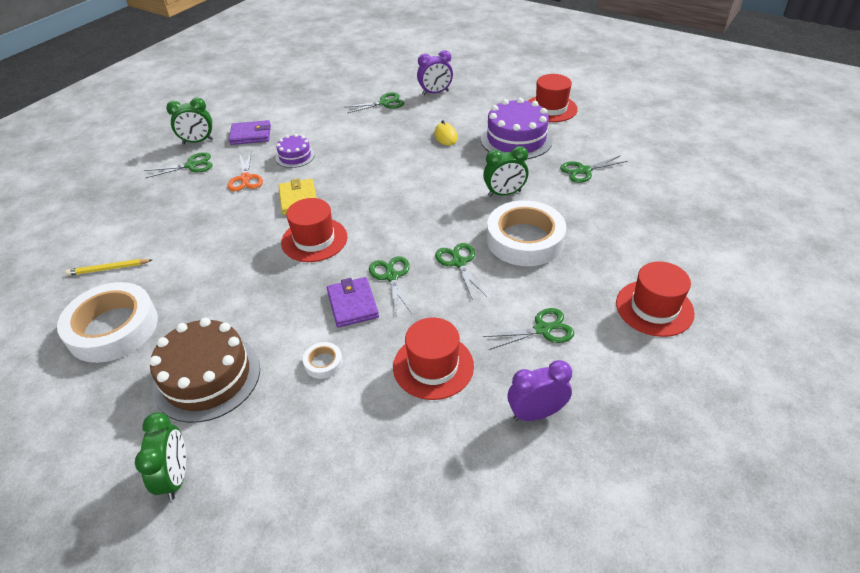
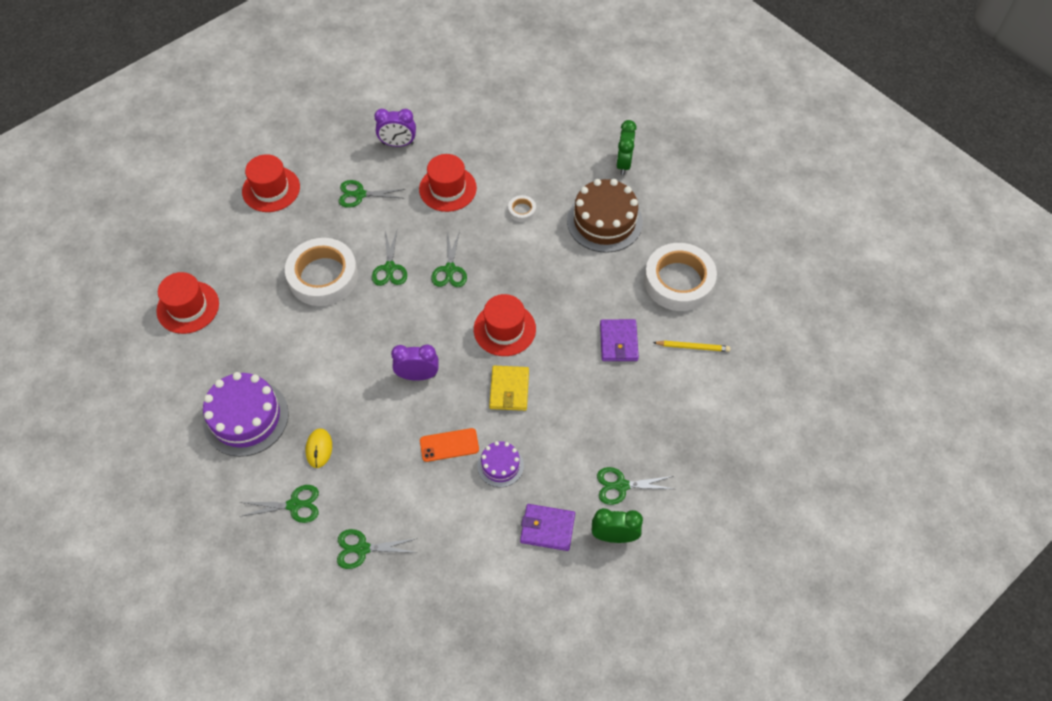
camera: 165 degrees left, 15 degrees up
(245, 178) = (560, 441): orange scissors -> none
(341, 158) = (449, 445): none -> orange phone
(352, 304) = (488, 252): purple wallet -> purple wallet (618, 342)
(435, 93) = (287, 552): purple clock -> purple clock (418, 375)
(504, 193) = (308, 336): green clock -> none
(550, 108) = (169, 465): red hat -> red hat (188, 307)
(584, 171) = (212, 345): green scissors -> green scissors (294, 505)

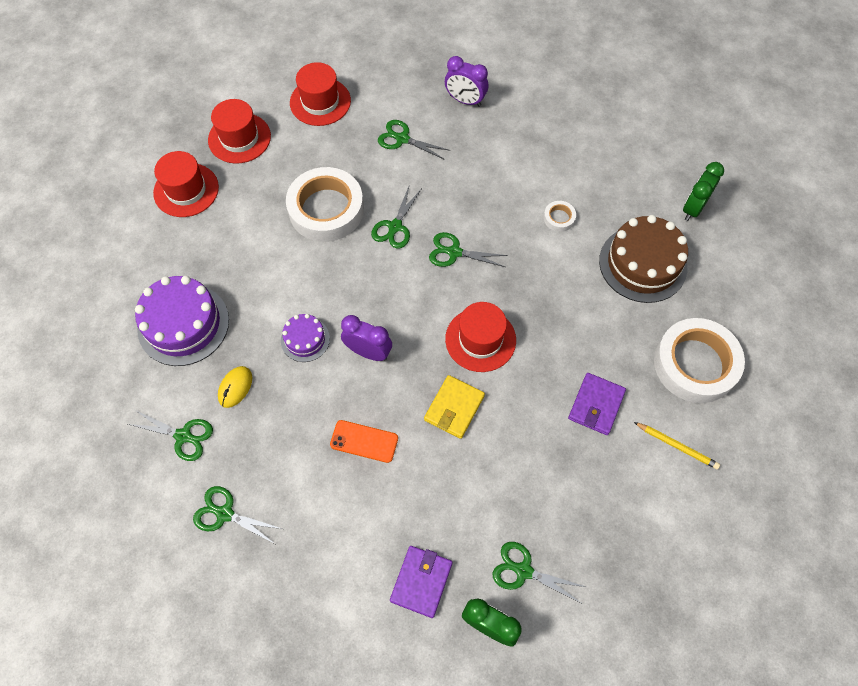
camera: 25 degrees right, 5 degrees up
(447, 189) = (493, 166): red hat -> red hat (239, 138)
(450, 269) = (454, 252): green scissors -> green scissors turned 75 degrees clockwise
(500, 465) = (405, 487): purple cake -> purple cake (305, 339)
(547, 528) = (421, 582): purple wallet -> purple wallet turned 75 degrees clockwise

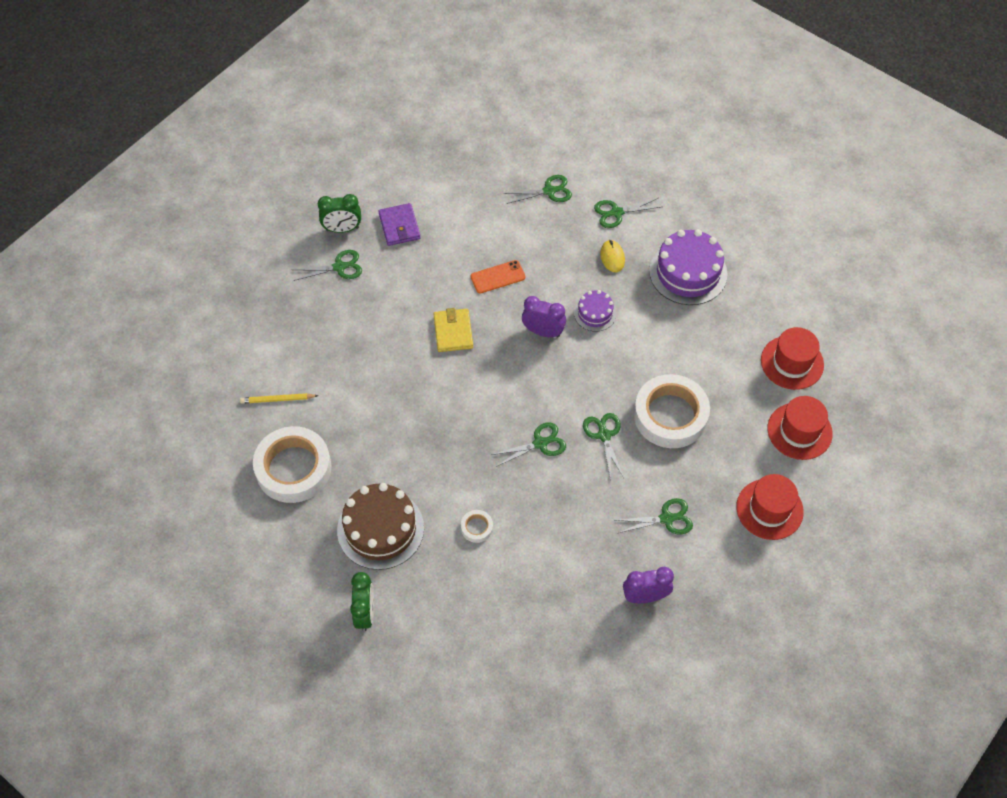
camera: 145 degrees right, 5 degrees down
(368, 352) = (543, 332): purple clock -> purple clock turned 150 degrees counterclockwise
(480, 339) = (469, 389): red hat -> none
(596, 405) = (352, 393): purple wallet -> none

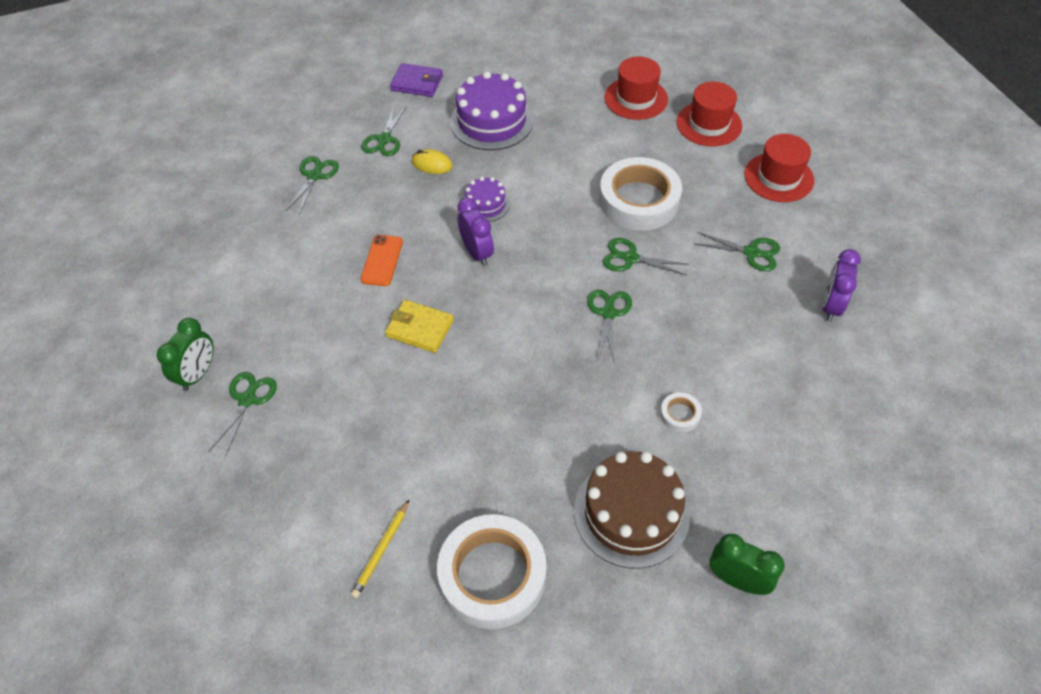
camera: 60 degrees left, 5 degrees down
(399, 226) = (244, 317): purple wallet -> purple wallet (417, 83)
(543, 332) = (477, 253): purple clock -> purple clock turned 105 degrees clockwise
(666, 519) = (751, 252): green scissors -> green scissors turned 90 degrees clockwise

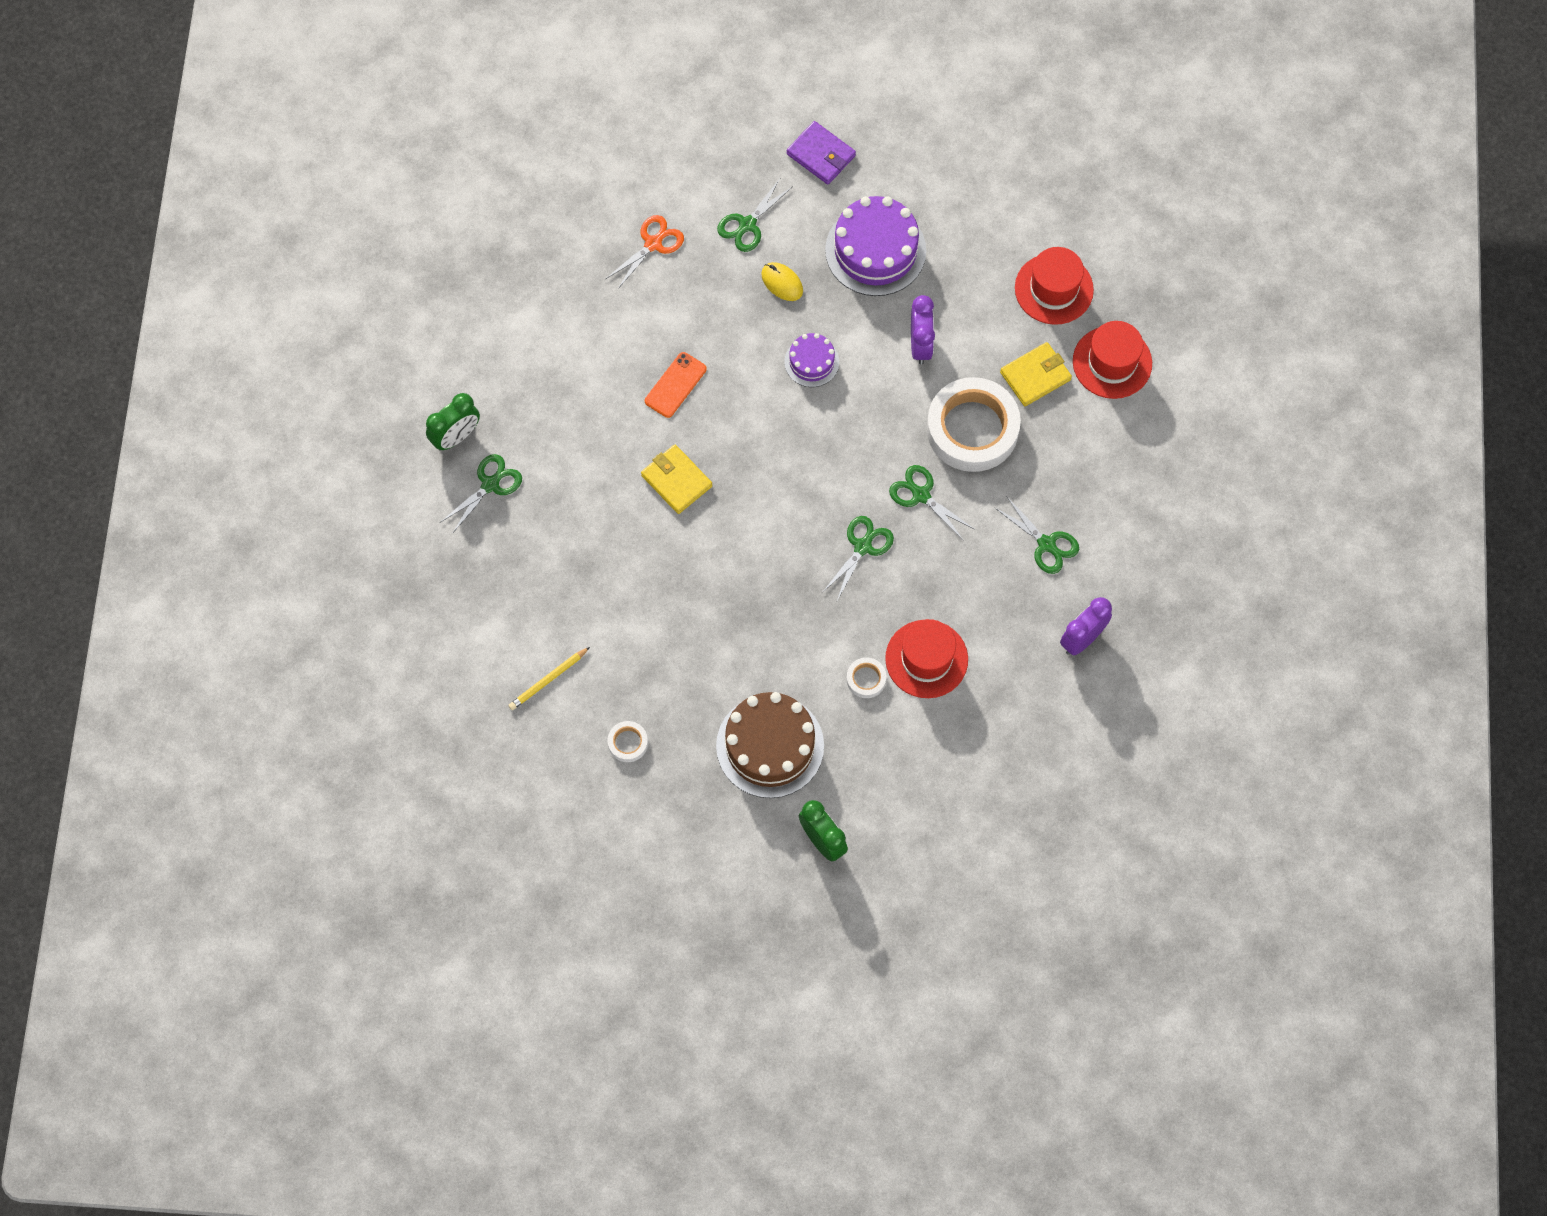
camera: 25 degrees right, 15 degrees up
(314, 176) = (653, 244): green scissors -> orange scissors
(477, 253) = (772, 419): purple clock -> purple clock (920, 345)
(492, 575) = (628, 743): white tape -> white tape, size x0.42
(661, 151) = (1035, 376): none -> yellow wallet
(778, 177) = (1139, 467): red hat -> red hat (926, 659)

